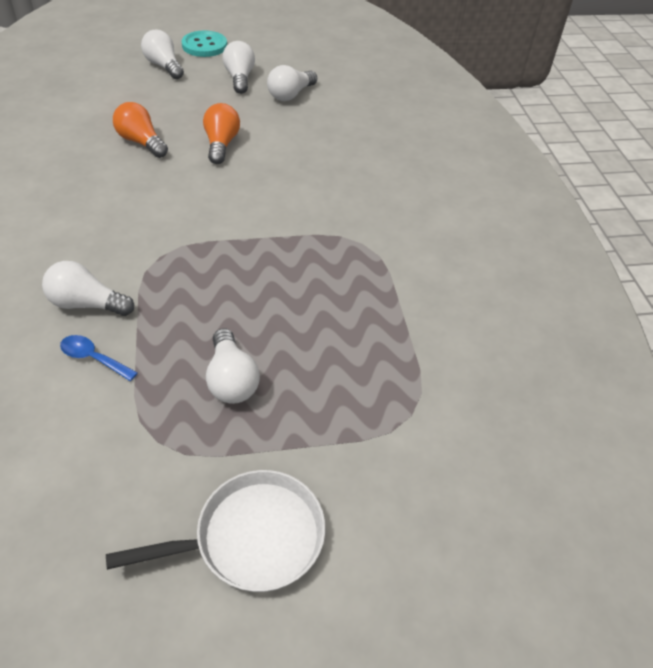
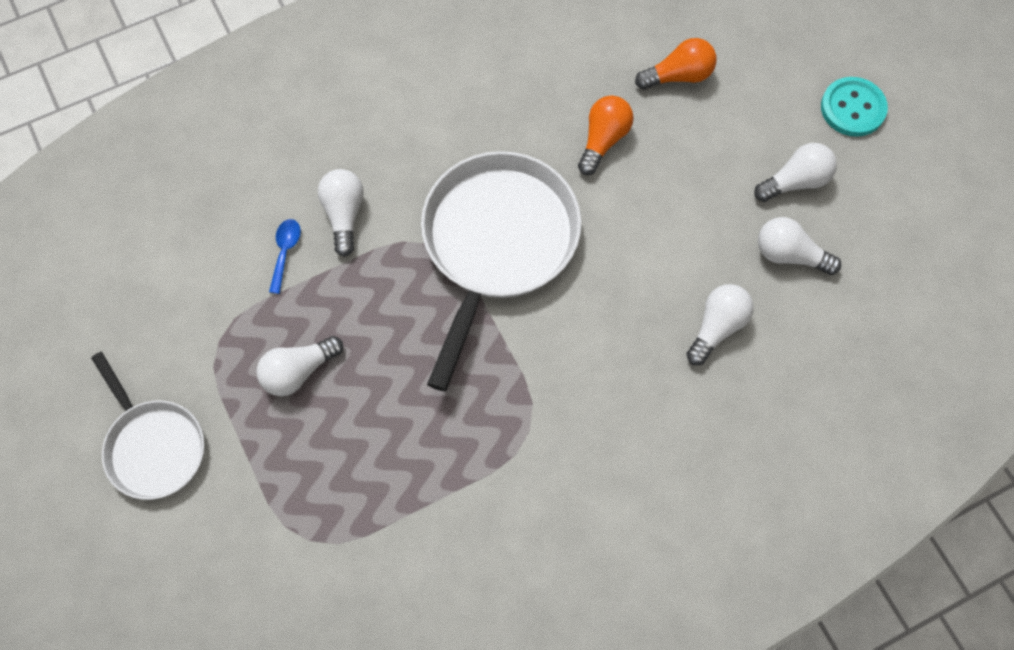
camera: 75 degrees right, 20 degrees up
(164, 66) = (774, 87): white light bulb -> white light bulb (717, 327)
(189, 218) = (496, 244): none -> white pan
(221, 144) = (639, 220): orange light bulb -> orange light bulb (678, 76)

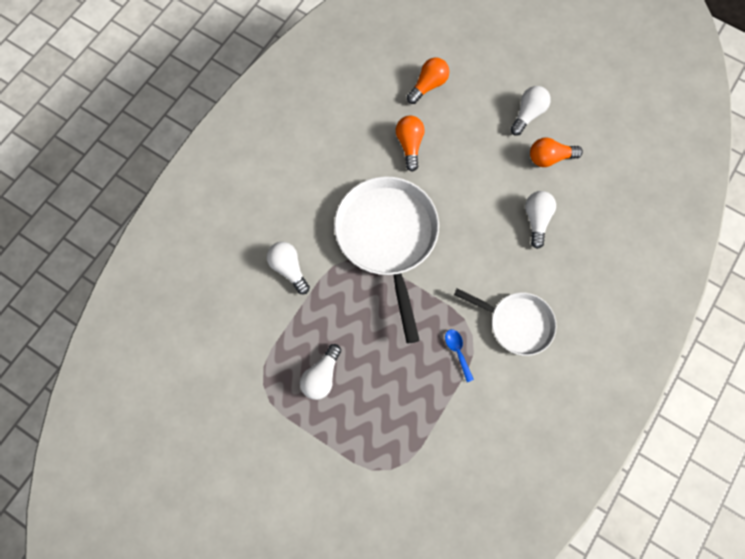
camera: 30 degrees left, 5 degrees up
(153, 446) = (265, 469): white pan -> white pan (516, 323)
(285, 252) = (268, 310): blue spoon -> blue spoon (457, 352)
(790, 255) = (549, 158): white light bulb -> orange light bulb
(853, 108) = (532, 56): turquoise button -> none

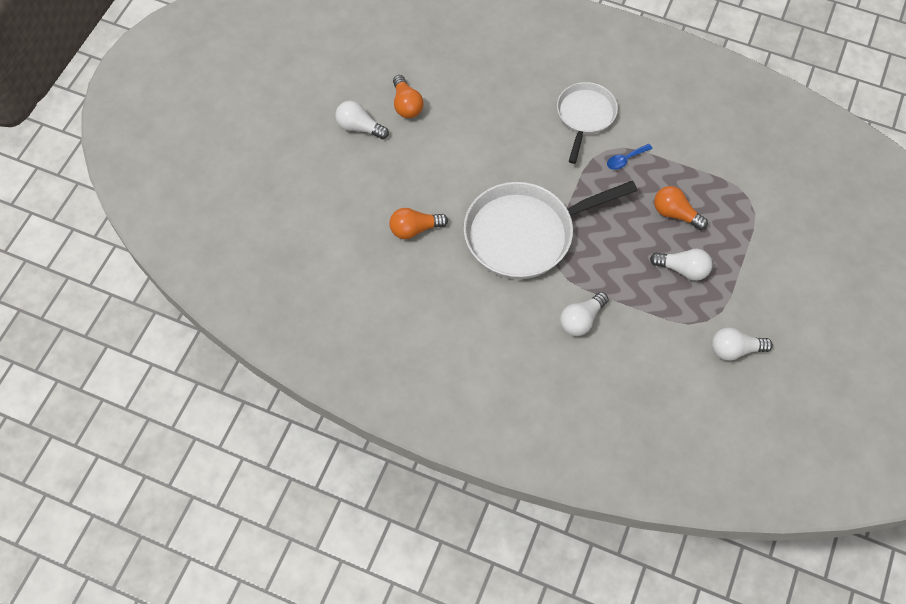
camera: 100 degrees left, 10 degrees down
(428, 85) = (338, 221): orange light bulb -> orange light bulb (675, 214)
(536, 220) = (476, 110): white light bulb -> white light bulb (735, 349)

